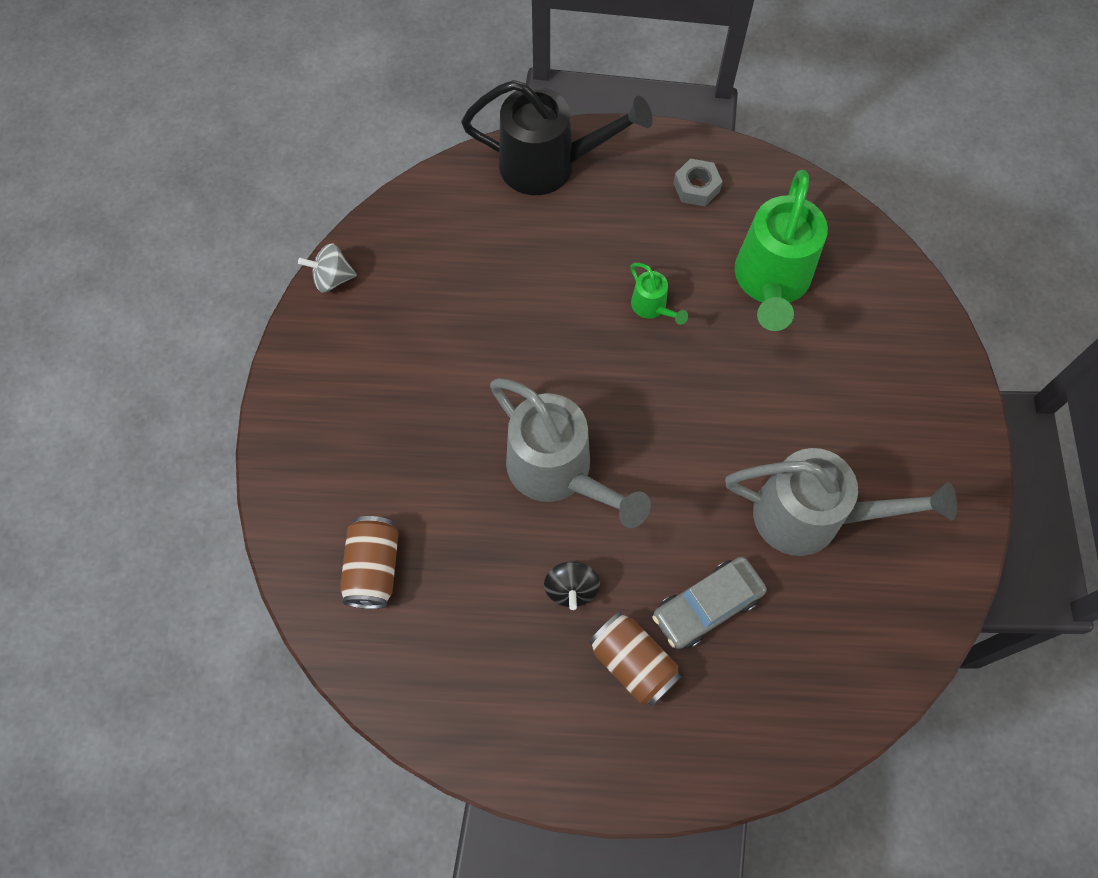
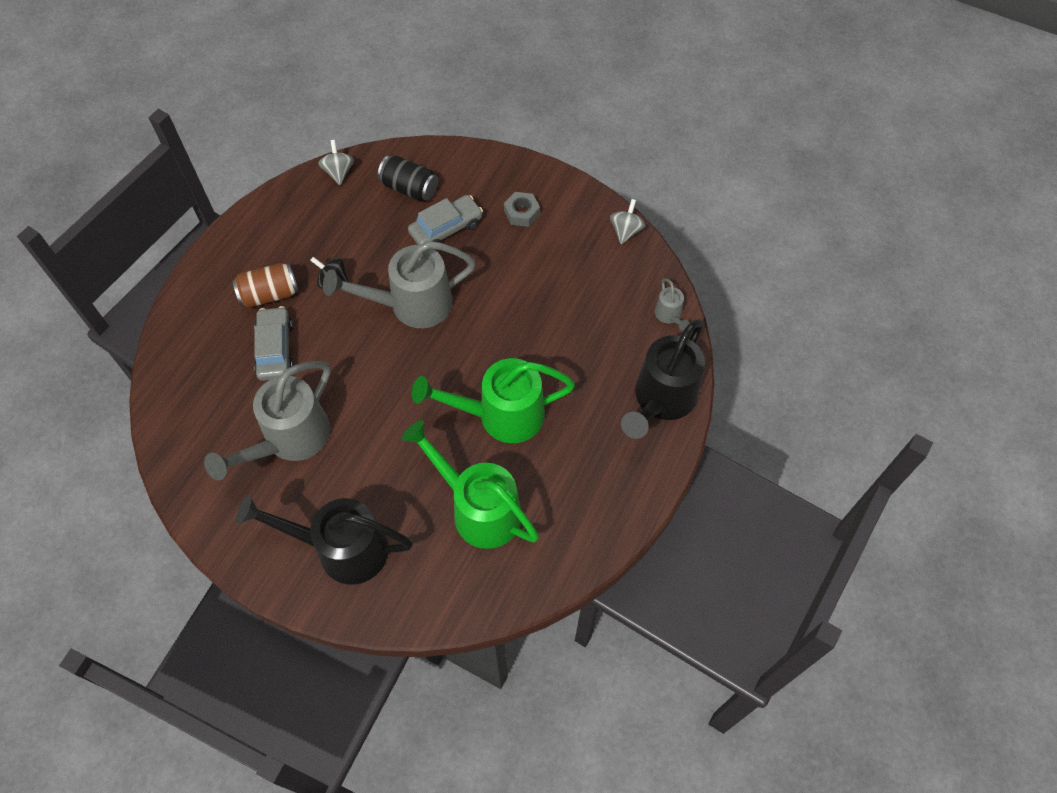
camera: 115 degrees right, 5 degrees down
(373, 568) = (409, 188): brown can -> black can
(384, 686) = (338, 172): none -> grey spinning top
(420, 488) = (446, 228): none -> grey car
(436, 193) = (669, 316): none -> grey watering can
(652, 307) = (501, 415): green watering can -> green watering can, size x2.24
(696, 187) = (591, 497): grey nut -> grey nut (522, 213)
(895, 391) = (342, 549): none -> black watering can

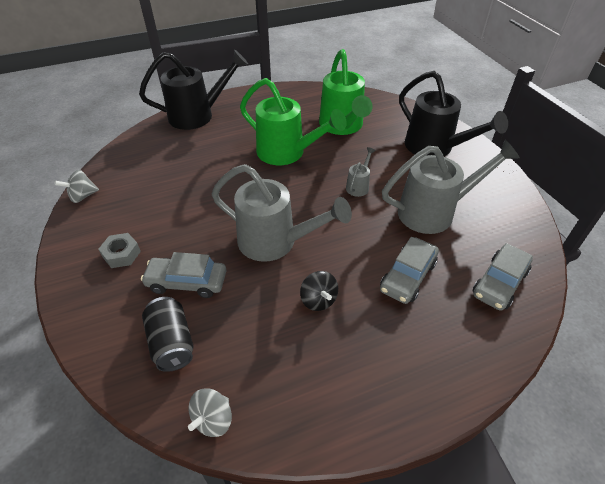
camera: 140 degrees left, 15 degrees down
(193, 395) = (499, 283): none -> grey car
(269, 294) = (383, 326): brown can -> none
(669, 316) = (136, 142): grey watering can -> grey watering can (358, 186)

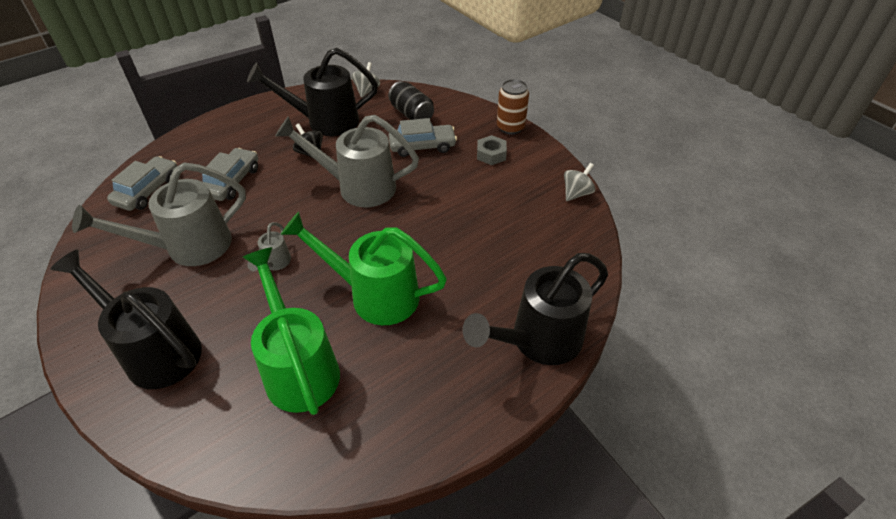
camera: 165 degrees right, 0 degrees up
(69, 289) = (510, 127): none -> brown can
(292, 355) = (325, 122): none -> black watering can

